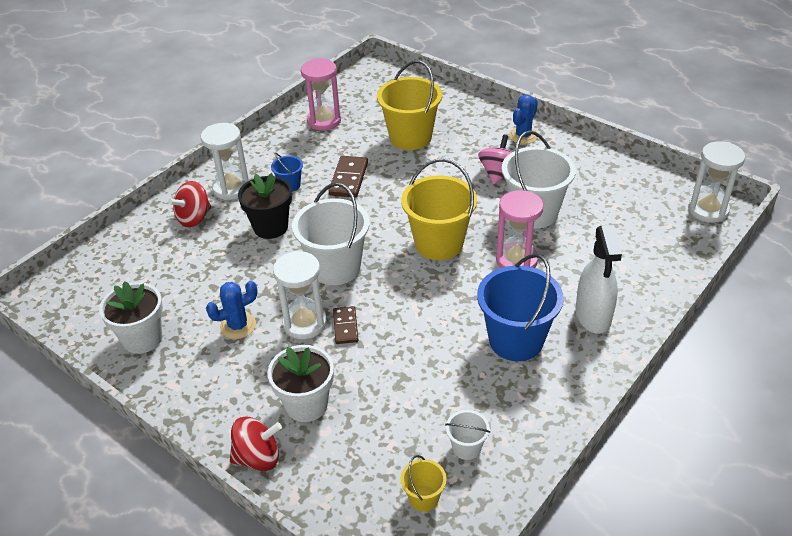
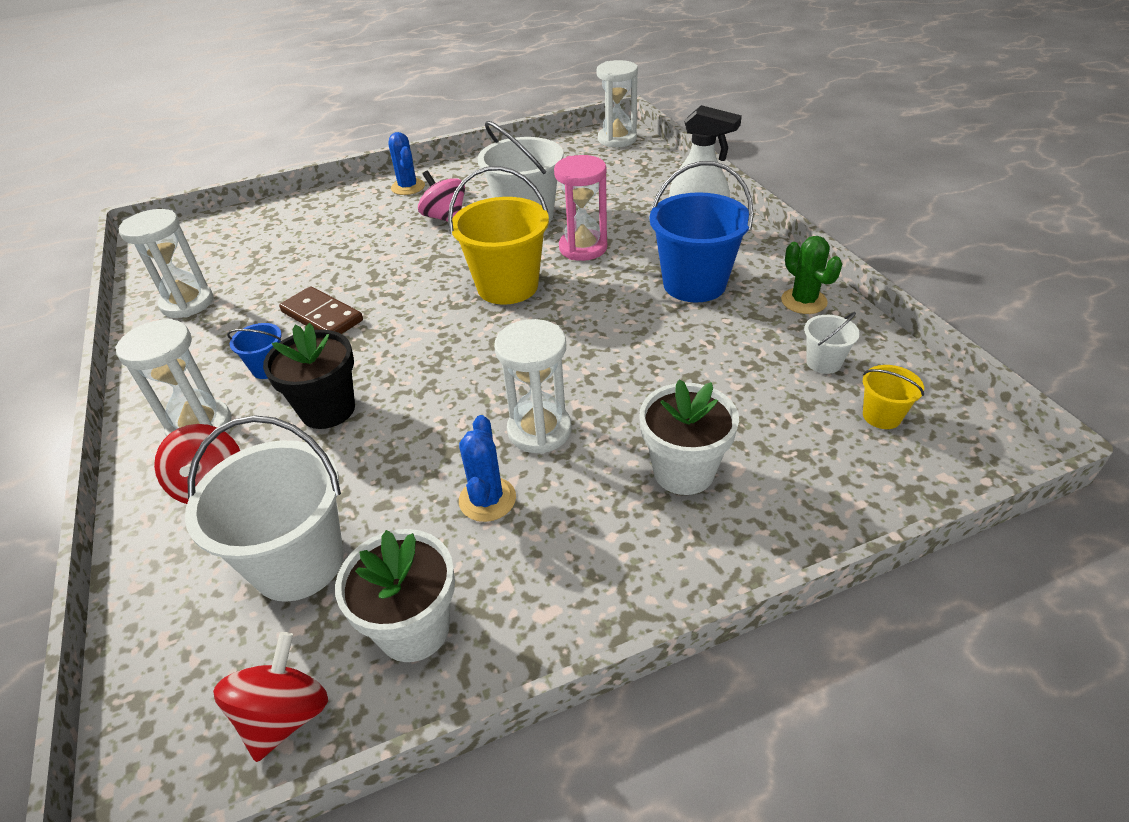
camera: 60 degrees left, 0 degrees up
(258, 458) = (749, 549): red spinning top -> red spinning top (285, 715)
(324, 121) = (187, 303): pink hourglass -> white hourglass
(335, 268) = (466, 374): white bucket -> white bucket (298, 562)
(345, 326) = (575, 396): brown domino -> none
(410, 137) = (313, 251): yellow bucket -> none
(541, 414) = (803, 301): none -> green cactus

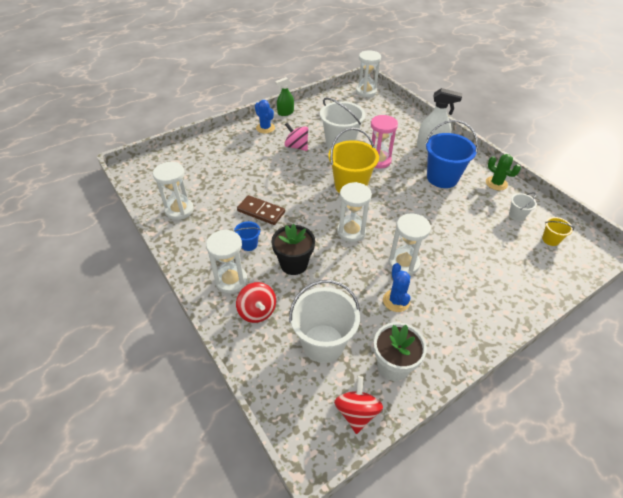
camera: 15 degrees left, 5 degrees up
(456, 166) = (285, 113): none -> green spray bottle
(467, 363) = (351, 231): none -> white hourglass
(683, 471) = (477, 276): white flower pot -> none

